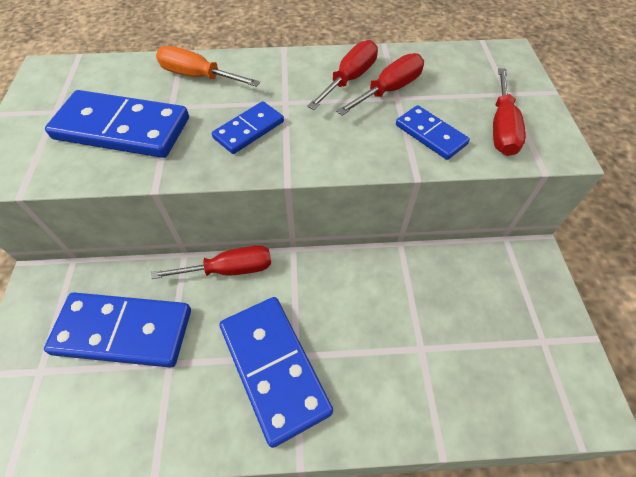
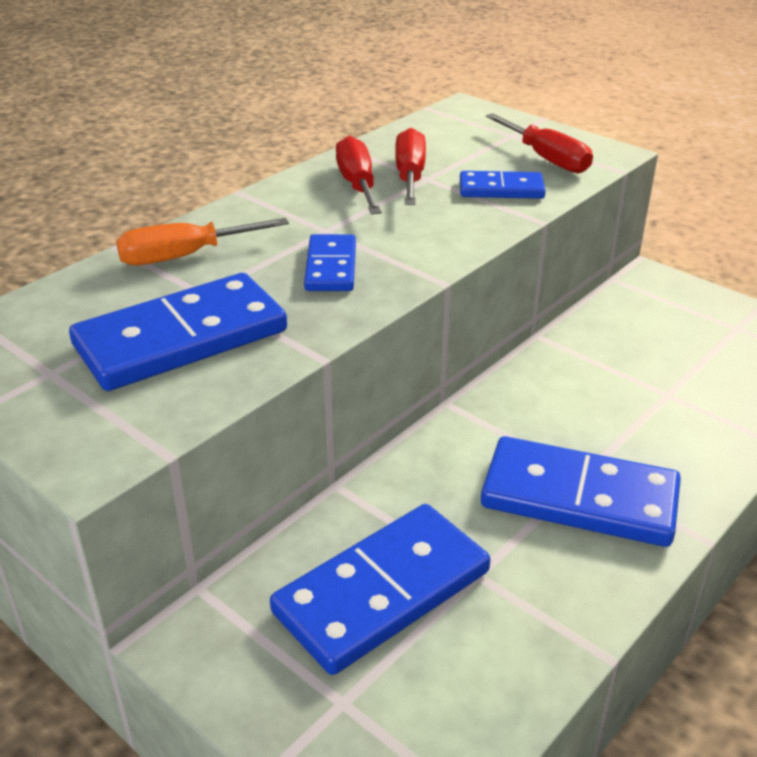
camera: 45 degrees left, 20 degrees down
(230, 269) = (409, 461): red screwdriver -> none

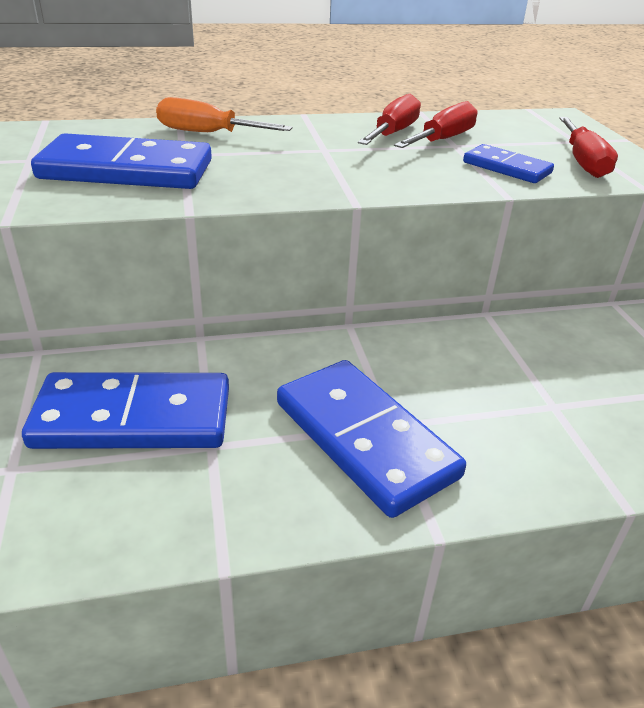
camera: 35 degrees right, 0 degrees up
(330, 267) = (289, 168): blue domino -> none

